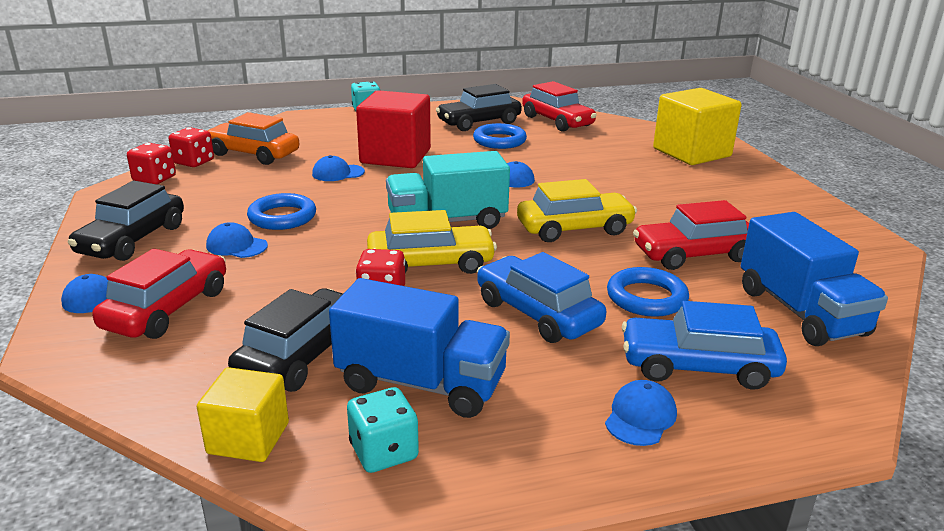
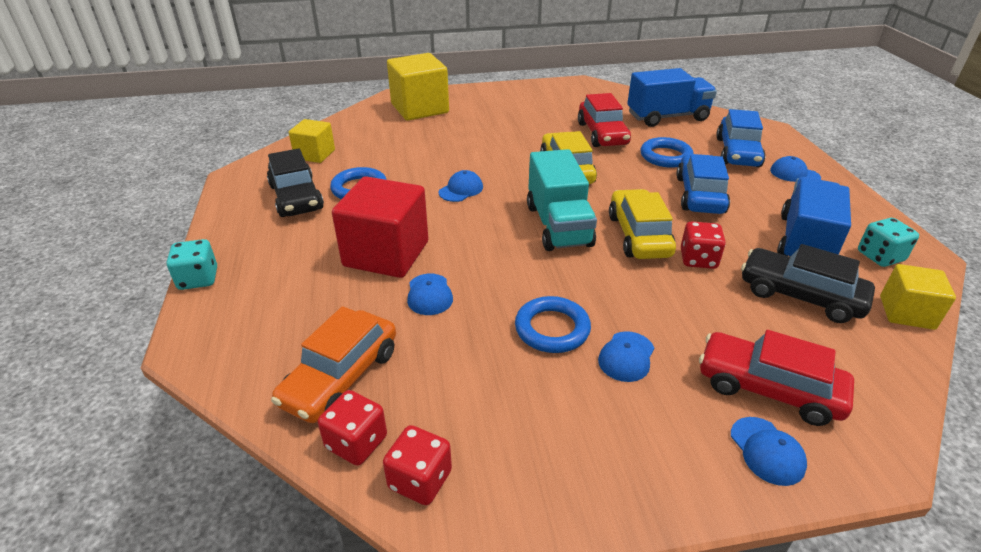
camera: 85 degrees left, 10 degrees up
(132, 240) = (626, 456): black car -> none
(537, 313) = (699, 195): blue car -> blue car turned 135 degrees clockwise
(557, 121) = (315, 154): red car -> yellow cube

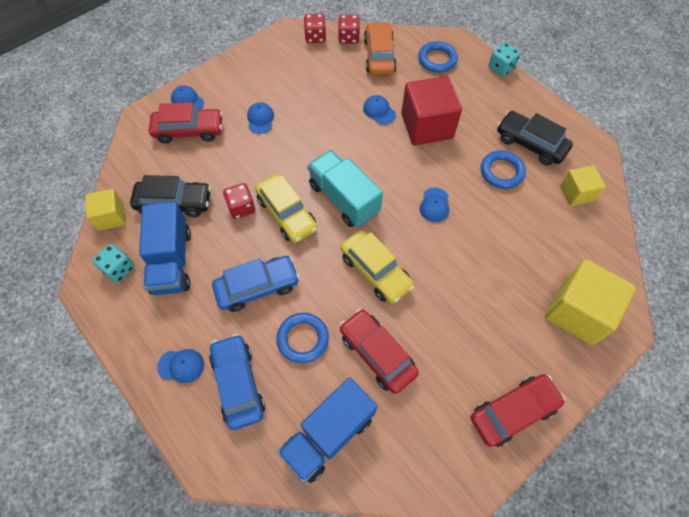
camera: 150 degrees right, 25 degrees up
(522, 93) = (513, 412): none -> red car
(552, 329) = (303, 118): blue ring -> blue ring (437, 59)
(699, 195) = (257, 287): blue car -> blue car turned 90 degrees counterclockwise

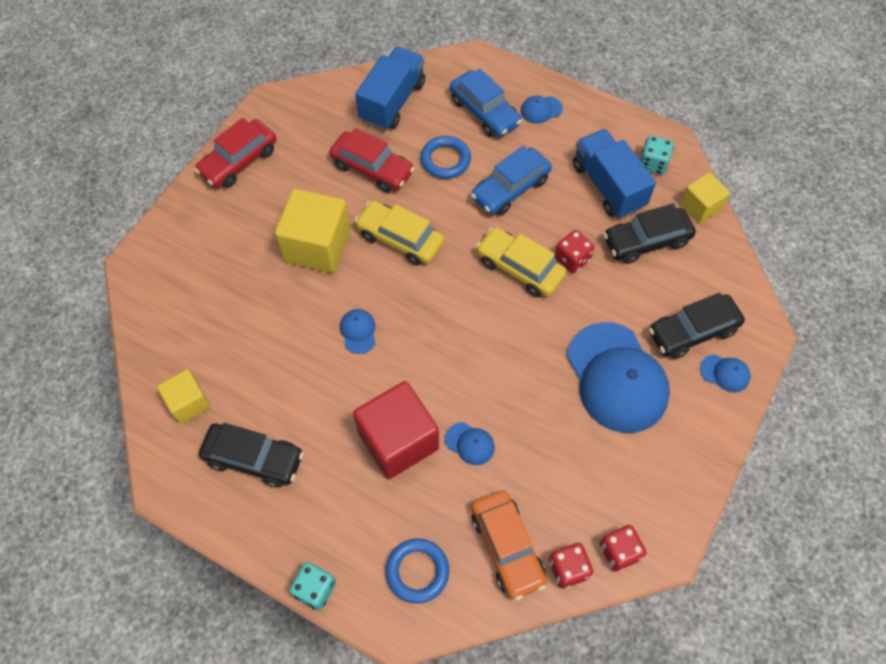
camera: 160 degrees right, 0 degrees up
(189, 131) = (692, 331): red car -> black car
(260, 119) = (617, 377): blue cap -> blue cap, size x2.42
(344, 199) = (465, 305): turquoise truck -> none
(501, 172) = (286, 403): blue ring -> none
(577, 312) = (183, 263): yellow cube -> yellow cube (317, 246)

